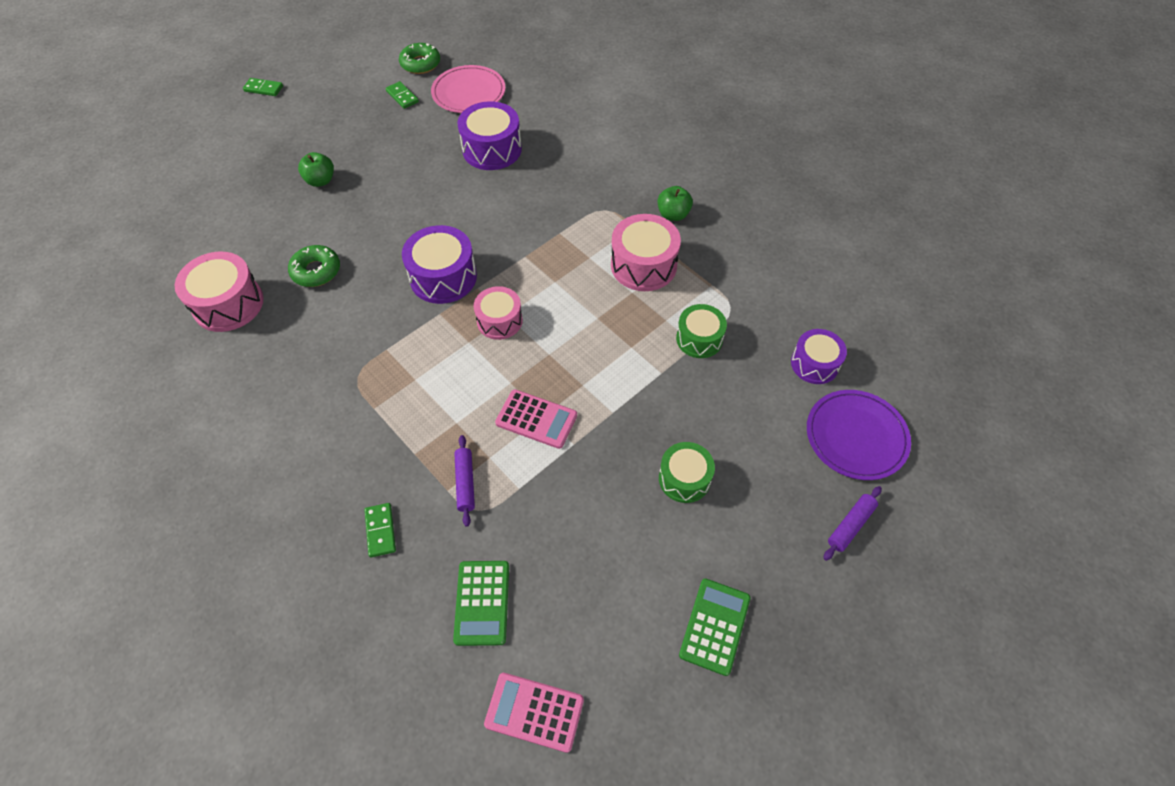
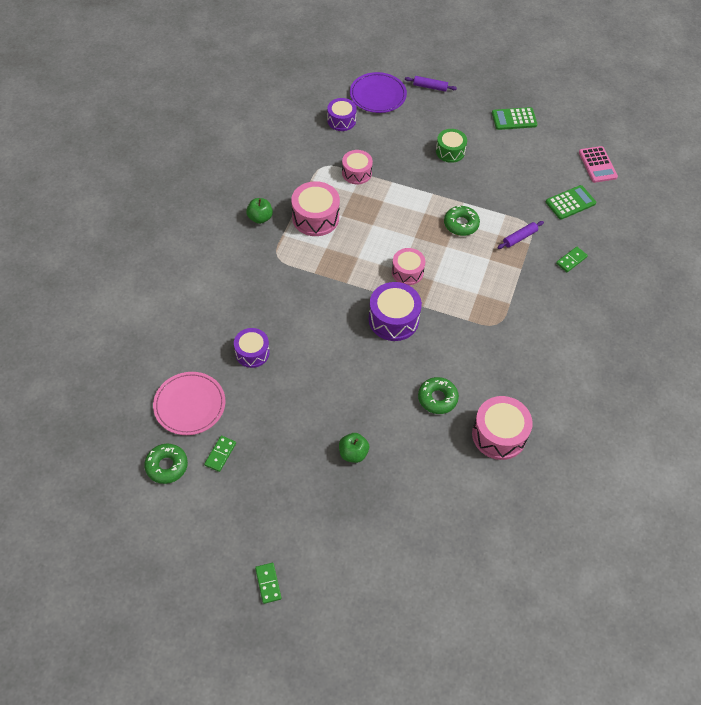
camera: 120 degrees left, 0 degrees up
(492, 149) = (252, 353): purple drum -> purple drum, size x0.66
(536, 419) = (461, 224): pink calculator -> green donut
(699, 339) = (356, 173): green drum -> pink drum

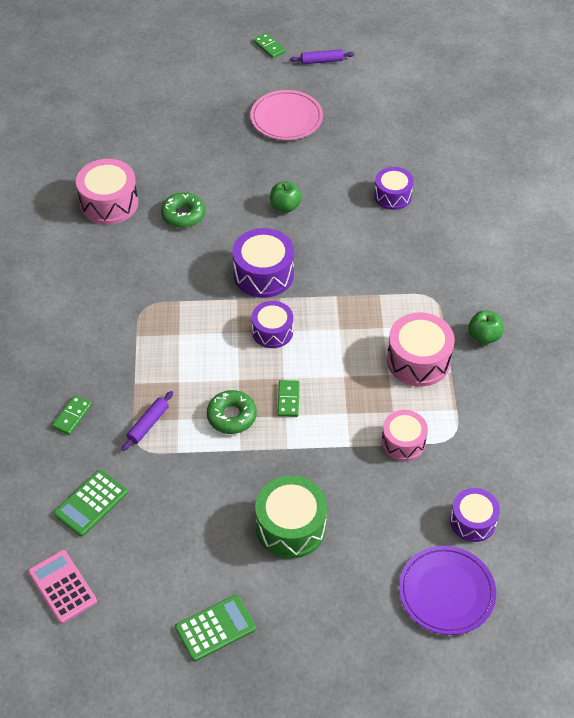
camera: 160 degrees right, 5 degrees down
(167, 466) = (405, 90): green donut -> none
(189, 405) = (420, 137): pink plate -> pink plate (286, 118)
(220, 454) = (365, 111): green domino -> green domino (288, 399)
(353, 453) = (245, 147): green apple -> green apple (285, 206)
(407, 272) = (272, 331): pink drum -> purple drum
(430, 87) = (374, 643): purple rolling pin -> purple rolling pin (322, 61)
(450, 151) = (291, 526): green drum -> green drum, size x1.52

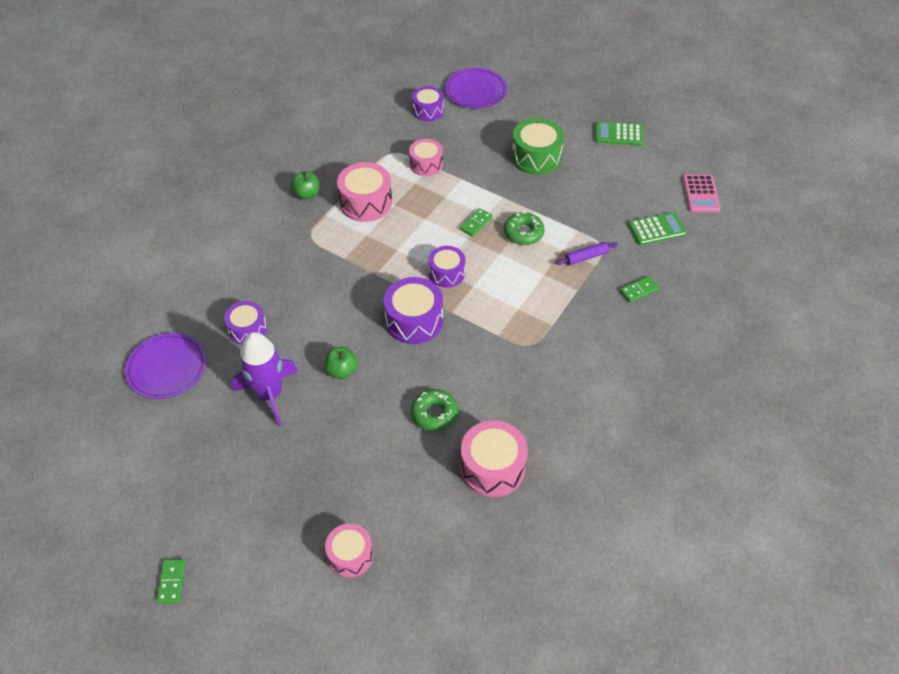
camera: 145 degrees left, 0 degrees up
(169, 109) = (350, 555): none -> pink drum
(286, 118) = (250, 467): pink plate -> none
(322, 61) = (143, 522): purple rolling pin -> none
(323, 164) = (269, 394): none -> purple rocket
(419, 141) = (167, 368): none -> purple plate

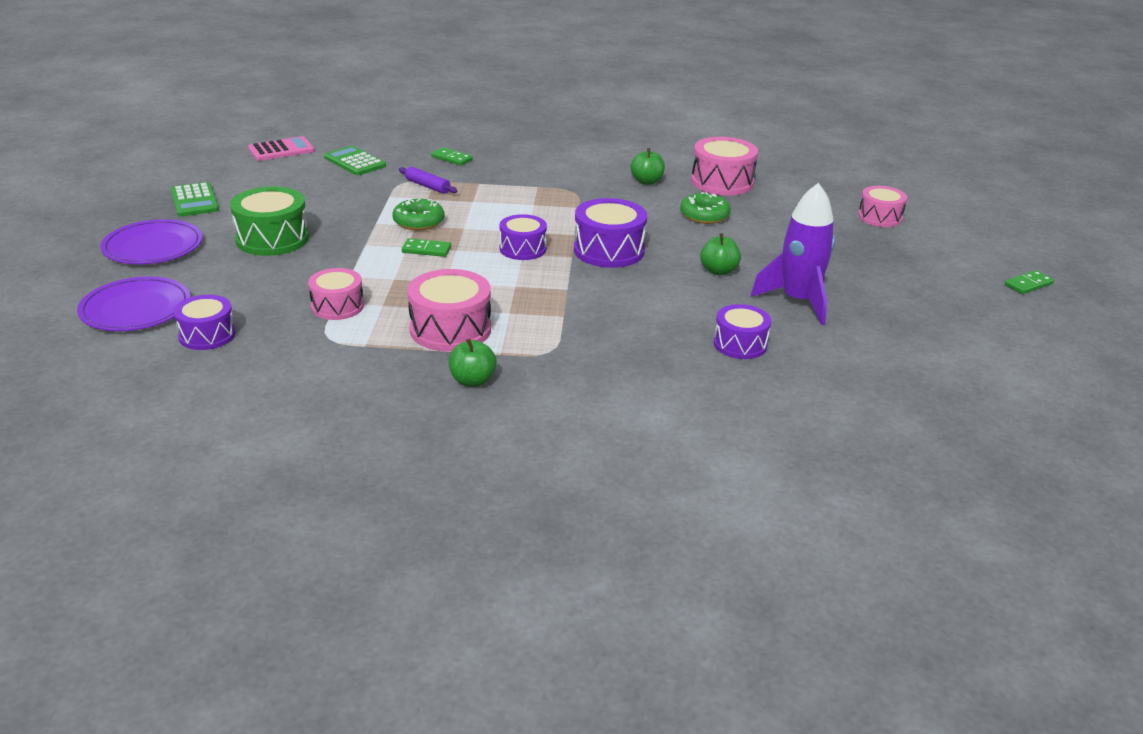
camera: 120 degrees left, 20 degrees down
(167, 368) = (858, 379): purple plate -> purple plate (153, 246)
(524, 407) = (646, 181): none -> green apple

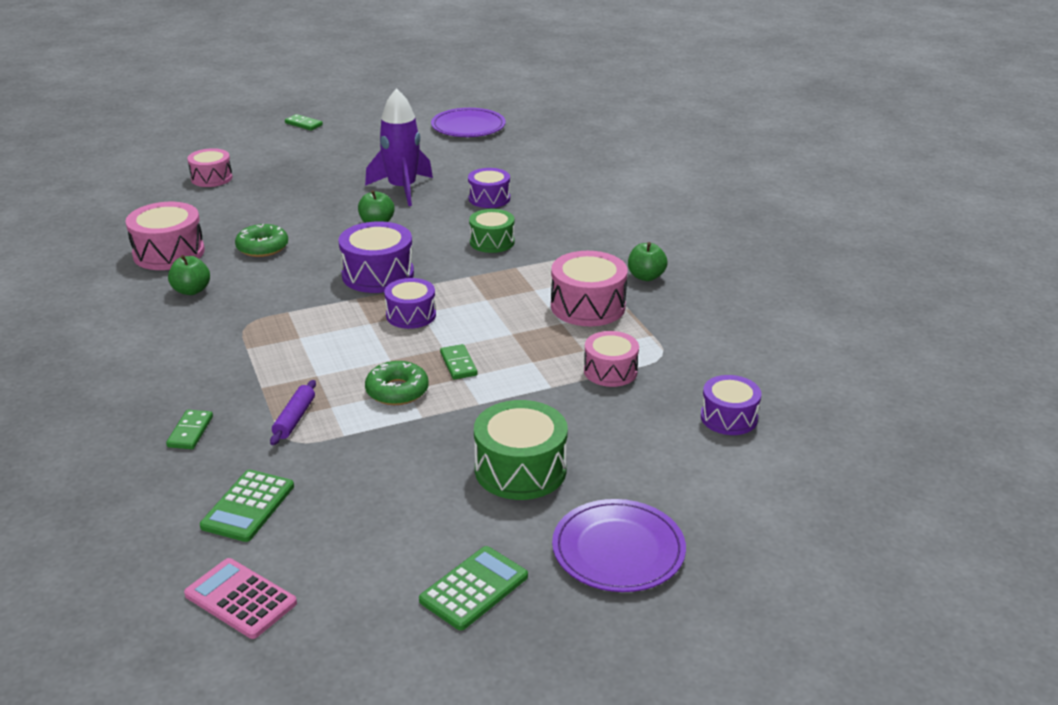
camera: 115 degrees left, 0 degrees up
(136, 309) = (739, 484): purple plate -> purple plate (468, 126)
(629, 318) = (492, 242): none -> green drum

